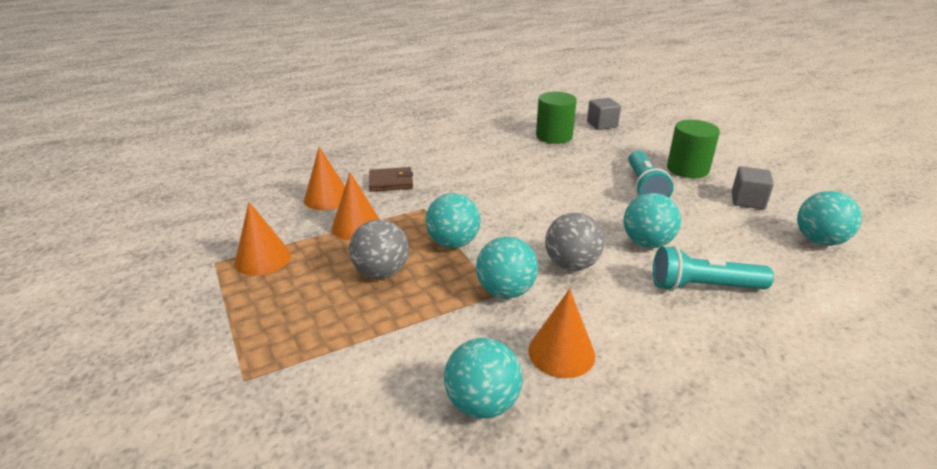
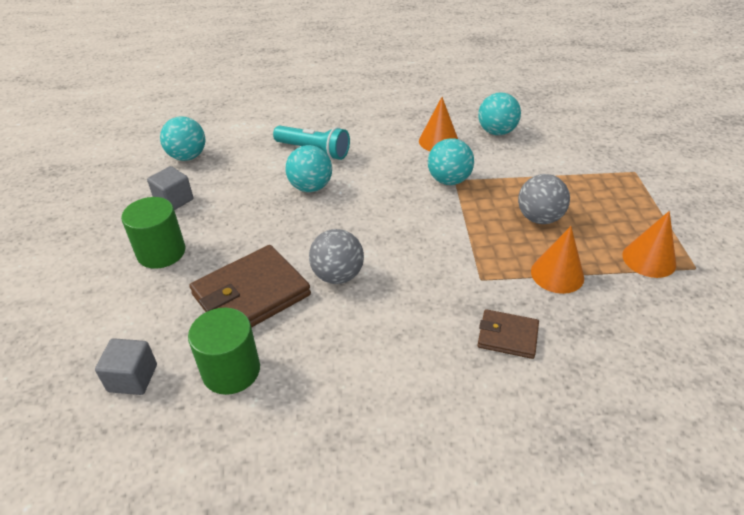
camera: 155 degrees left, 10 degrees up
(327, 198) = (591, 329): orange cone -> none
(453, 243) = (469, 229): turquoise ball -> none
(571, 265) = (386, 186): grey ball -> grey ball (338, 275)
(588, 163) = (251, 295): none -> brown wallet
(644, 187) = (237, 241): turquoise flashlight -> none

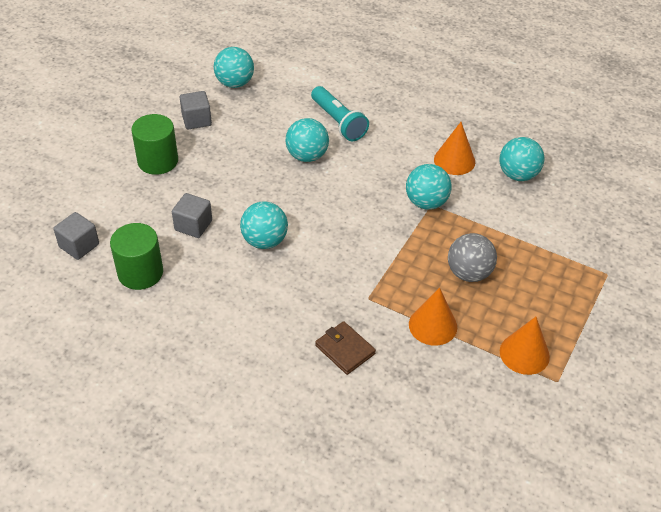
camera: 30 degrees right, 5 degrees up
(251, 295) = (193, 225): brown wallet -> grey cube
(338, 275) = (264, 241): grey ball -> turquoise ball

